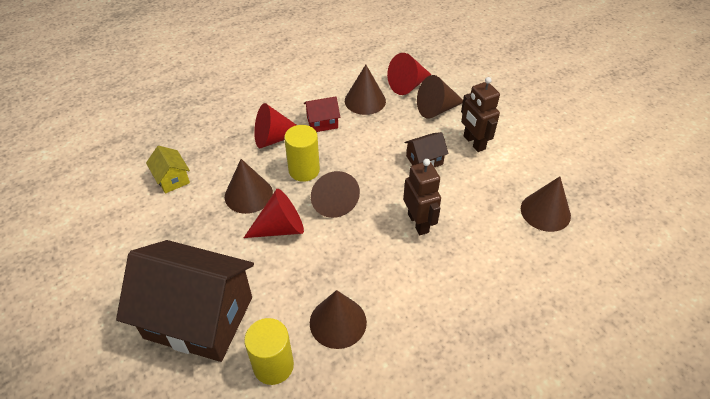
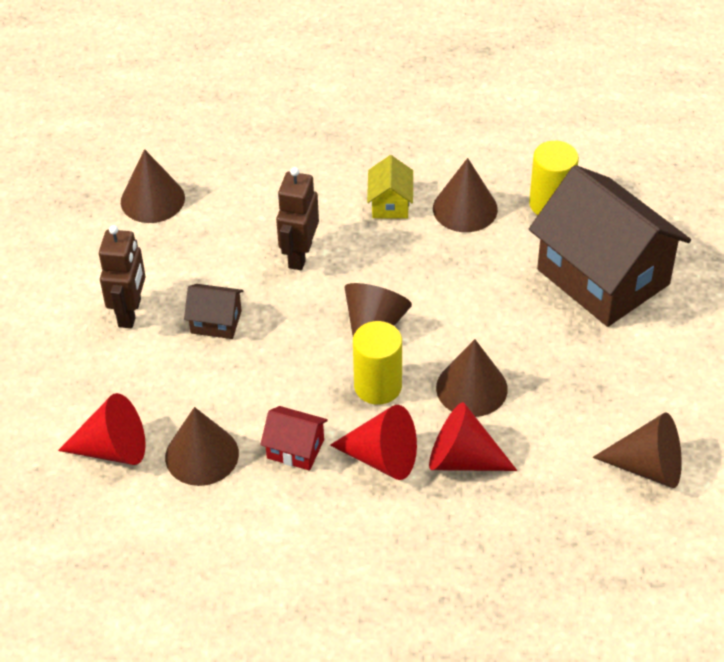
camera: 145 degrees left, 0 degrees up
(172, 179) = (561, 464): yellow house -> yellow house (390, 204)
(280, 228) = (459, 326): red cone -> red cone (462, 459)
(437, 109) = (119, 386): brown cone -> brown cone (648, 467)

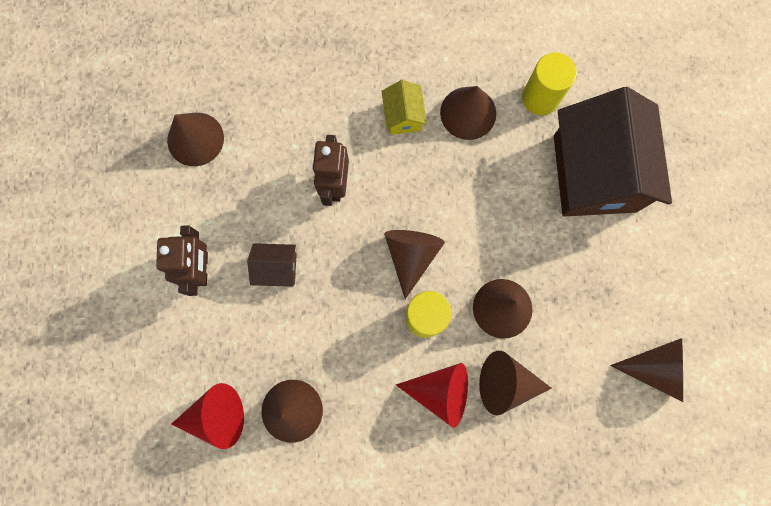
camera: 10 degrees left, 30 degrees up
(295, 449) = (368, 393): red house -> none
(462, 459) = (506, 383): red cone -> brown cone
(603, 277) = (594, 173): brown house -> brown house turned 45 degrees clockwise

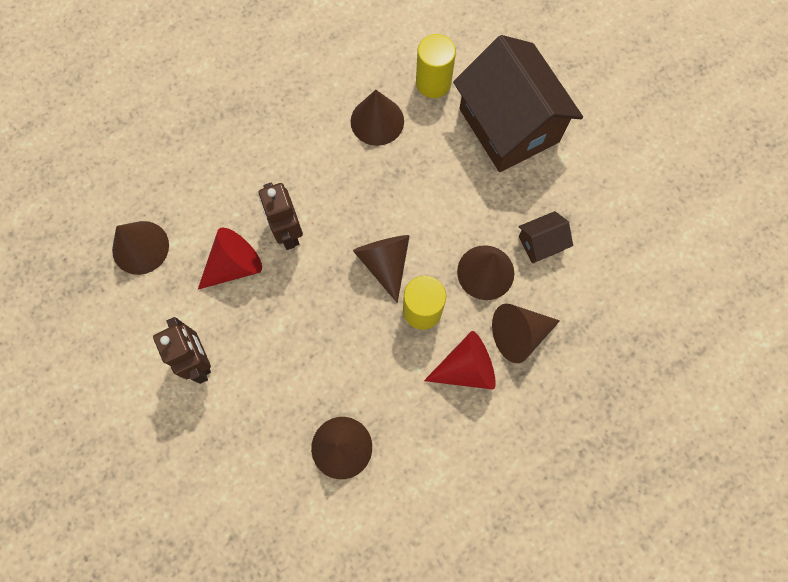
camera: 25 degrees left, 5 degrees down
(216, 415) = (274, 485): red cone -> red cone (234, 265)
(277, 268) = (269, 328): brown house -> brown house (541, 243)
(403, 116) = (321, 147): yellow house -> none
(655, 368) = (637, 264): brown cone -> none

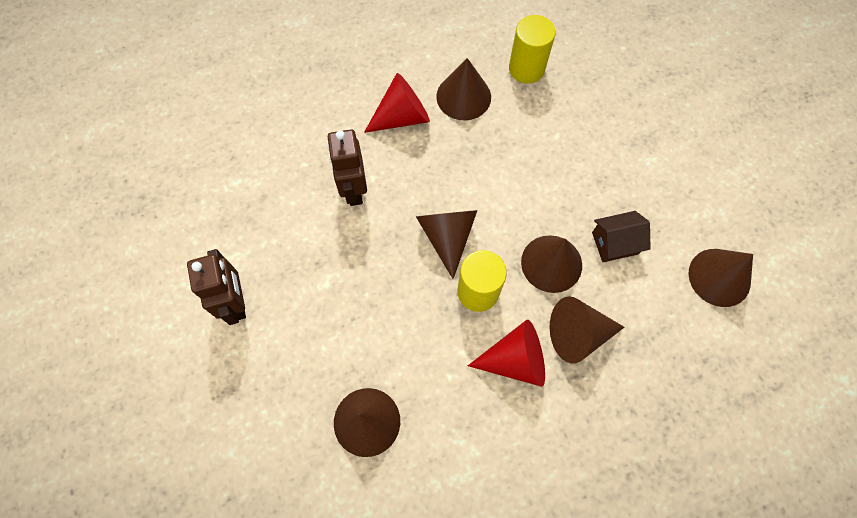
camera: 10 degrees right, 5 degrees down
(140, 247) = (203, 181): brown cone -> brown cone (719, 277)
(234, 265) = (292, 214): red cone -> red cone (402, 117)
(509, 125) = (598, 121): brown house -> none

